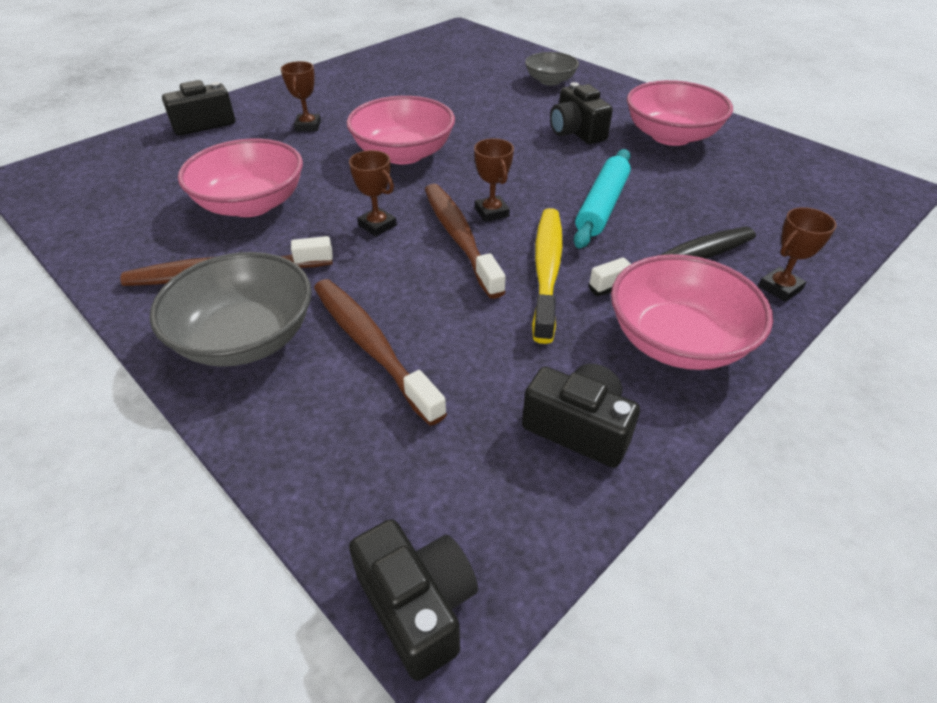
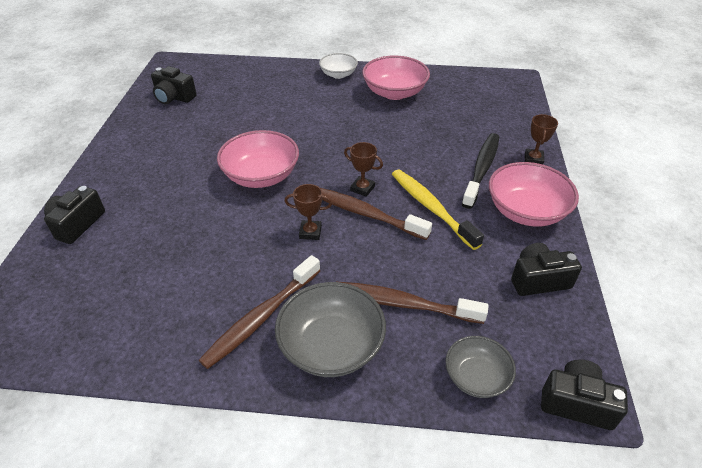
camera: 40 degrees left, 0 degrees up
(251, 204) = (209, 263): pink bowl -> none
(308, 126) = (166, 187): brown trophy -> none
(550, 81) = (285, 81): grey bowl -> grey bowl (476, 377)
(576, 132) = (343, 112): black camera -> black camera (174, 97)
(602, 206) = (412, 155): turquoise rolling pin -> none
(623, 94) = (338, 74): none -> white bowl

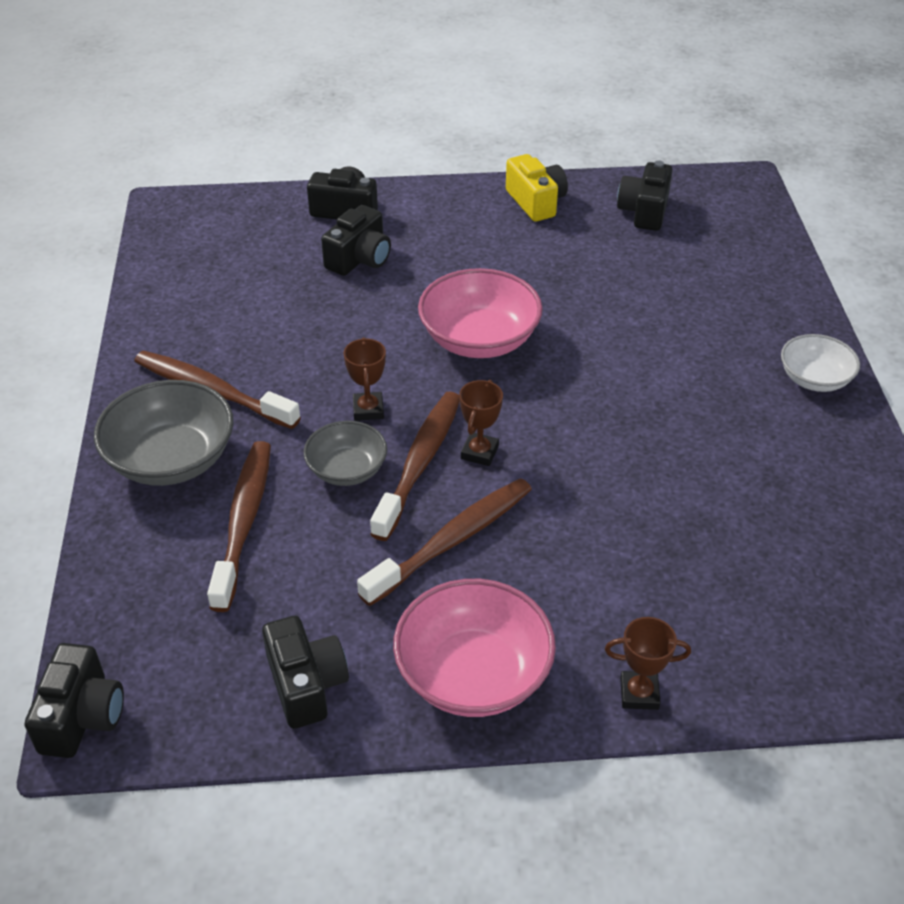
camera: 80 degrees right, 0 degrees up
(135, 134) = (536, 202): none -> yellow camera
(144, 222) = (359, 258): none -> black camera
(394, 92) = (789, 465): pink bowl -> none
(431, 207) = (452, 540): yellow toothbrush -> brown toothbrush
(476, 377) = (125, 605): grey bowl -> grey bowl (347, 469)
(482, 169) = (579, 608): black toothbrush -> none

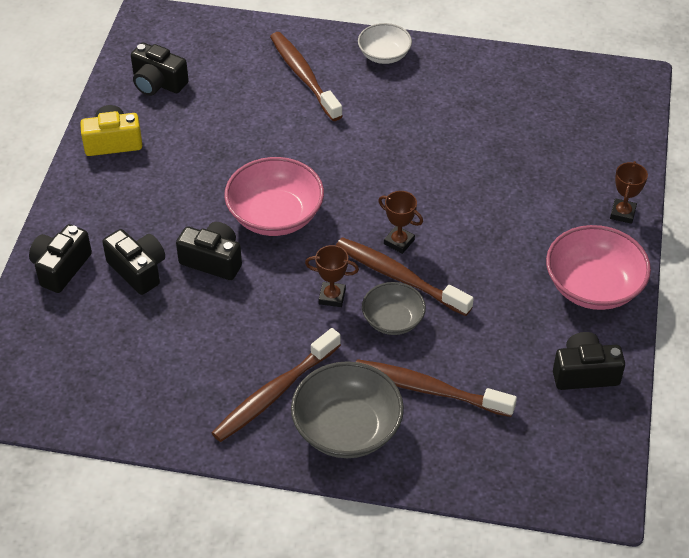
camera: 75 degrees left, 5 degrees up
(82, 717) = (587, 502): black camera -> black camera (213, 260)
(452, 540) = (479, 274): brown toothbrush -> brown toothbrush (303, 76)

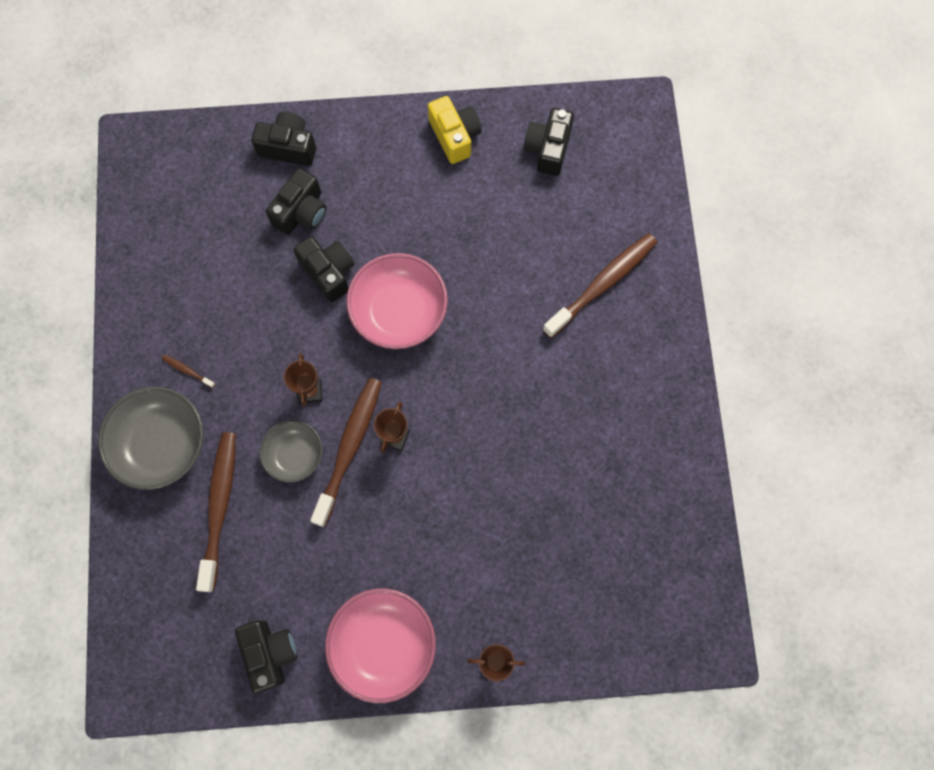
camera: 75 degrees right, 25 degrees up
(213, 260) = (328, 272): black camera -> black camera turned 45 degrees counterclockwise
(274, 393) = (187, 370): brown toothbrush -> brown toothbrush, size x0.40
(384, 55) = (662, 357): white bowl -> none

